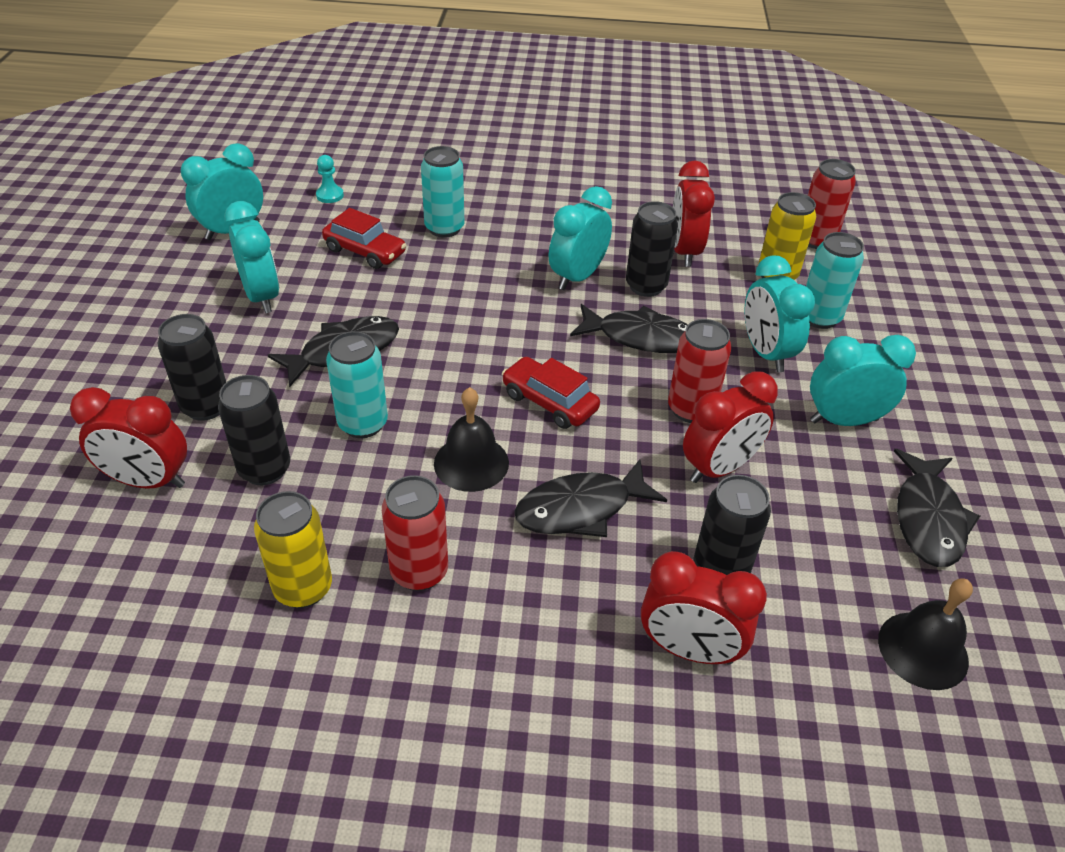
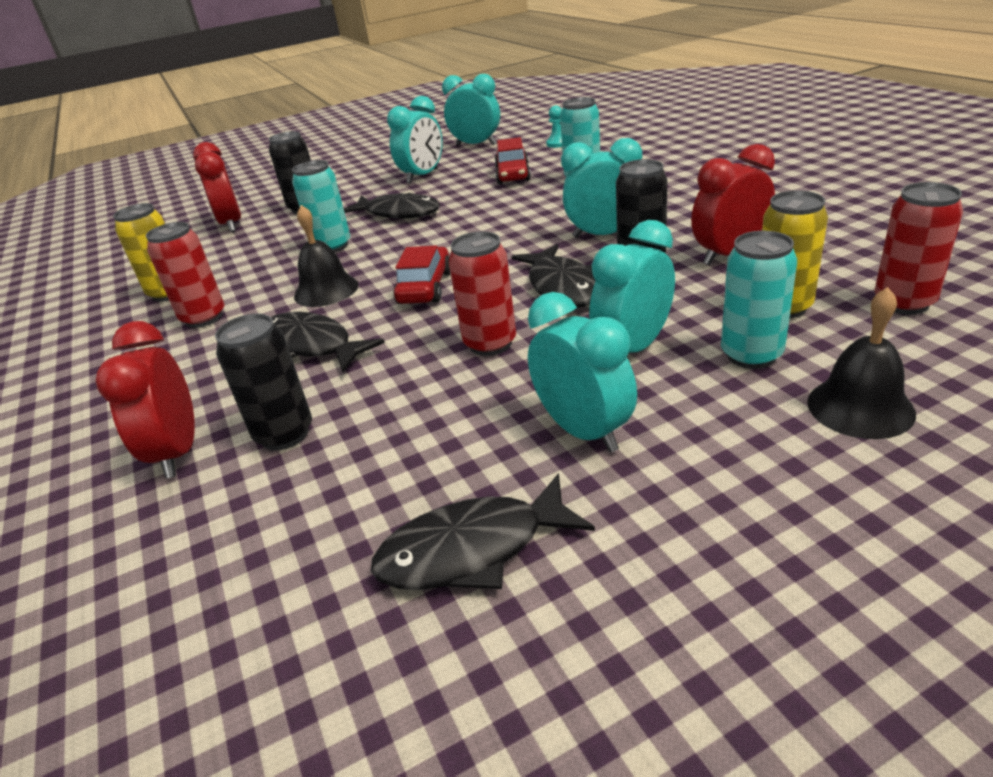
camera: 65 degrees right, 10 degrees down
(264, 469) = (264, 242): black can -> none
(719, 468) = (422, 386): red clock -> none
(923, 650) = (244, 610): black bell -> black bell (860, 407)

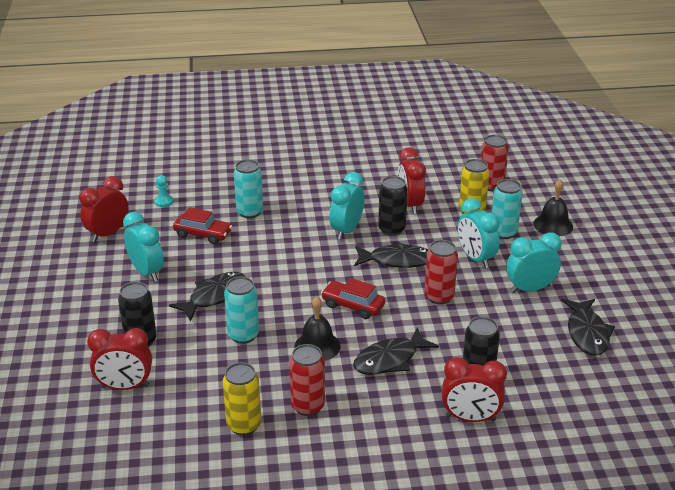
camera: 75 degrees left, 0 degrees up
(476, 145) = (108, 234): turquoise clock -> red clock

